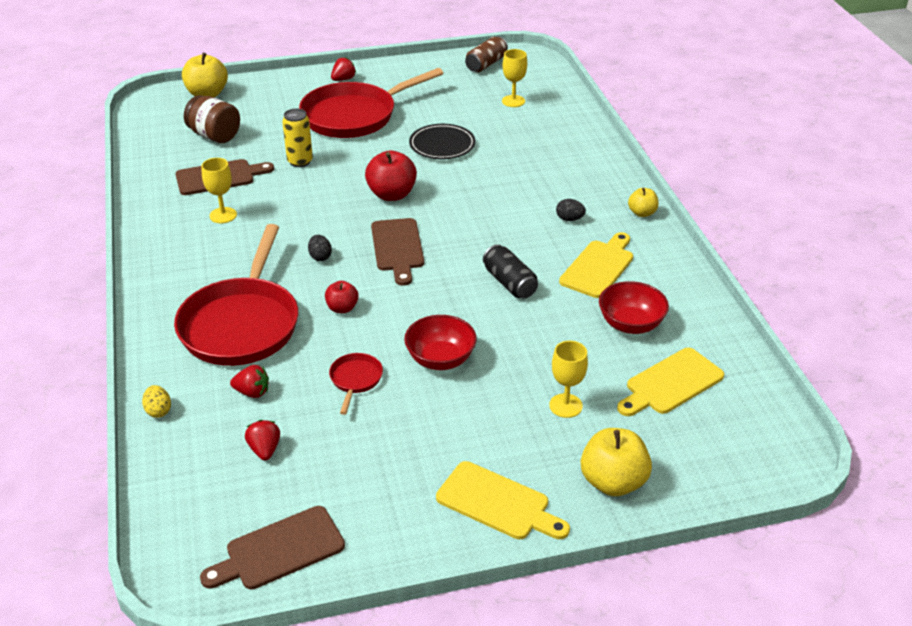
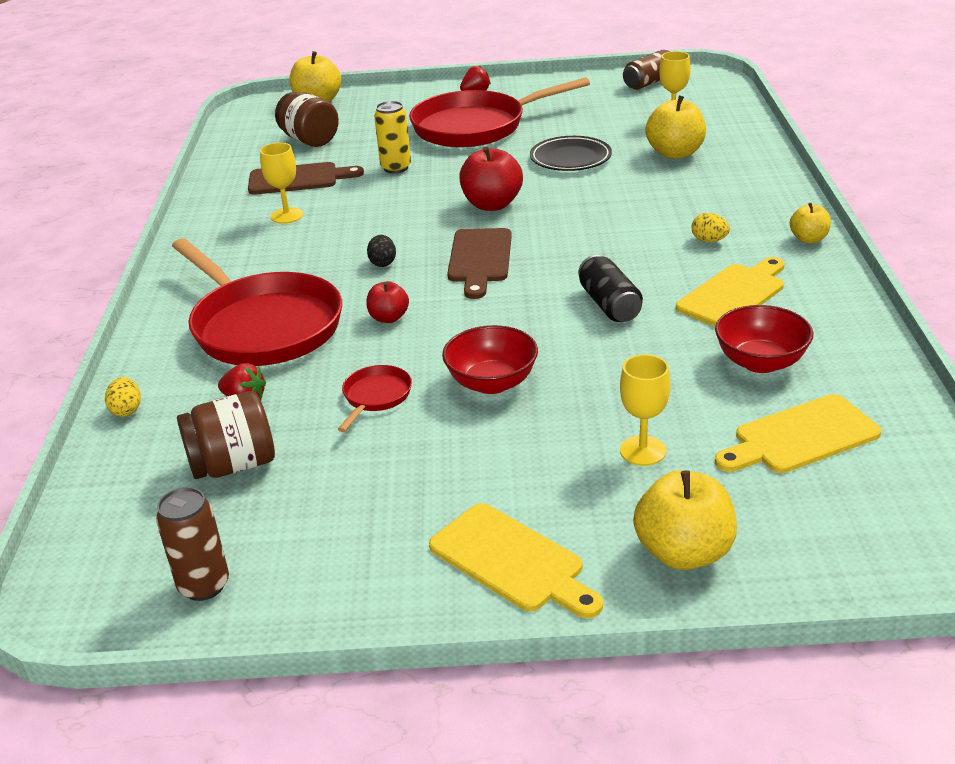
camera: 15 degrees right, 5 degrees down
(242, 324) = (263, 326): red pan -> red pan turned 60 degrees counterclockwise
(265, 449) = (233, 465): red strawberry -> brown jar
(280, 550) = (204, 585): brown cutting board -> brown can
(524, 136) = (675, 153): none -> yellow apple
(569, 219) = (709, 240): black egg -> yellow egg

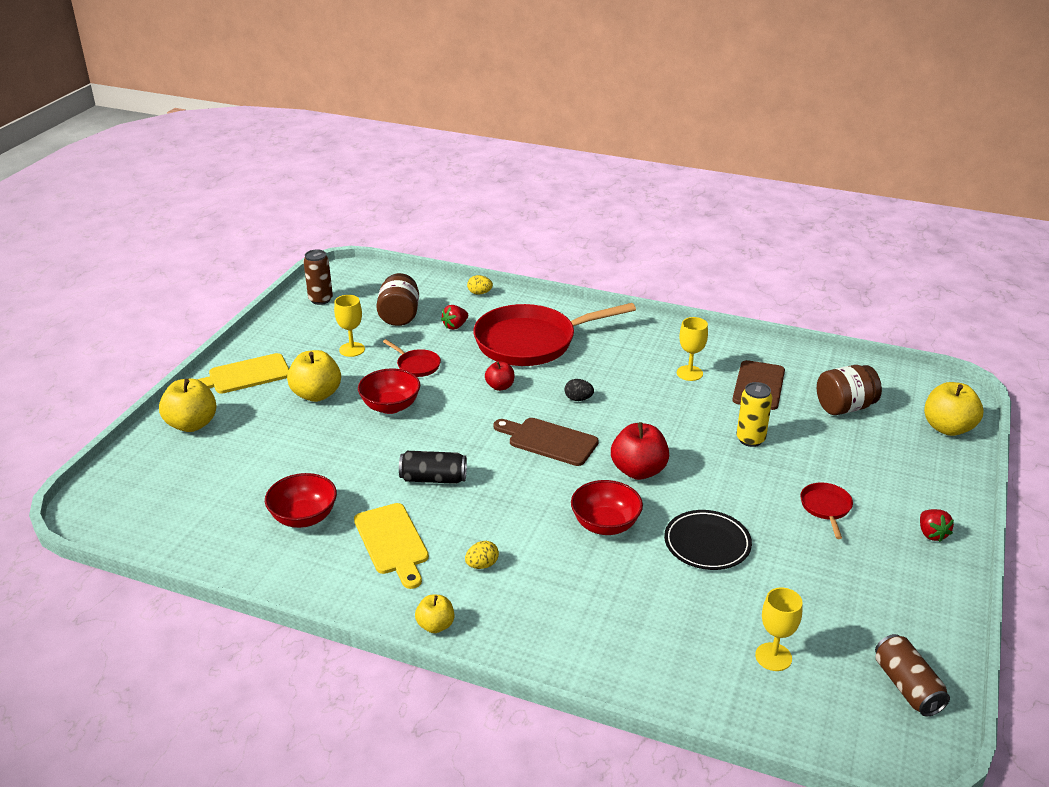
camera: 110 degrees right, 0 degrees up
(476, 127) = (826, 508): red pan -> red pan, size x0.42
(589, 201) = (605, 524): none -> red bowl
(643, 451) = (275, 438): yellow goblet -> yellow goblet (352, 349)
(675, 153) = (675, 619): yellow apple -> yellow apple (316, 394)
(801, 437) = (222, 500): yellow cutting board -> none

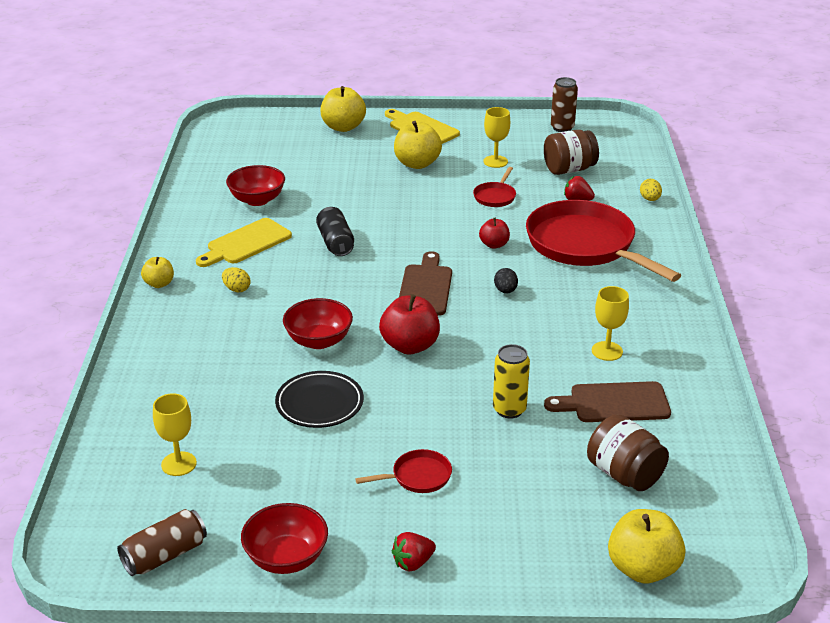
camera: 70 degrees right, 0 degrees up
(390, 406) = (424, 199): red bowl -> red bowl (286, 558)

